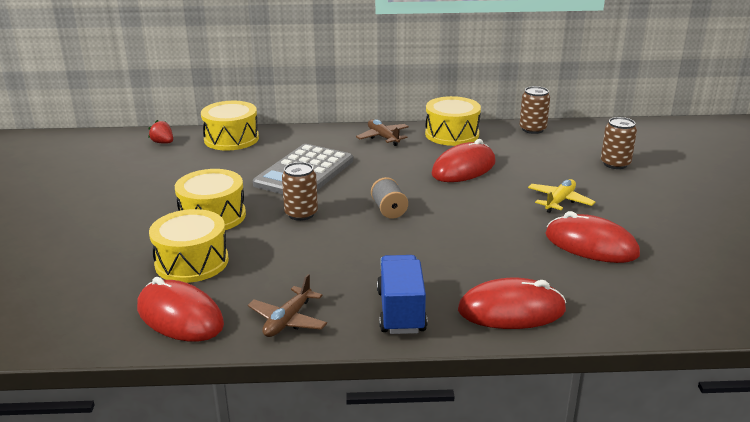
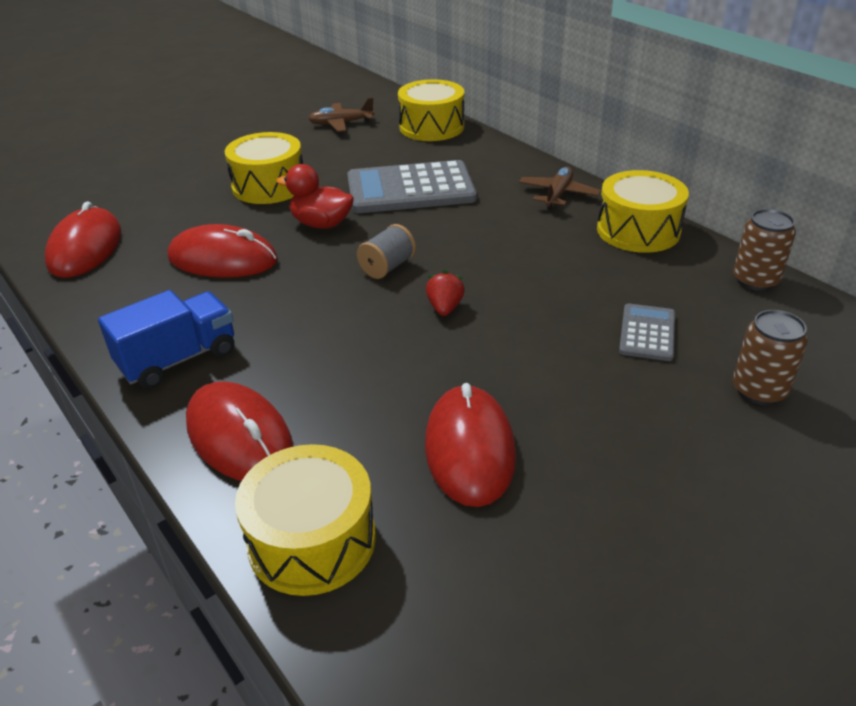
camera: 55 degrees right, 10 degrees up
(163, 143) = (379, 105): red strawberry -> red strawberry (445, 308)
(192, 262) = (178, 213): yellow drum -> yellow drum (312, 540)
(288, 320) = (115, 301): brown plane -> brown plane (341, 123)
(301, 214) = (321, 224): brown can -> red duck
(463, 168) = (556, 273): red mouse -> red mouse (223, 259)
(545, 168) = (647, 333): none -> grey calculator
(559, 201) = (564, 379): yellow plane -> none

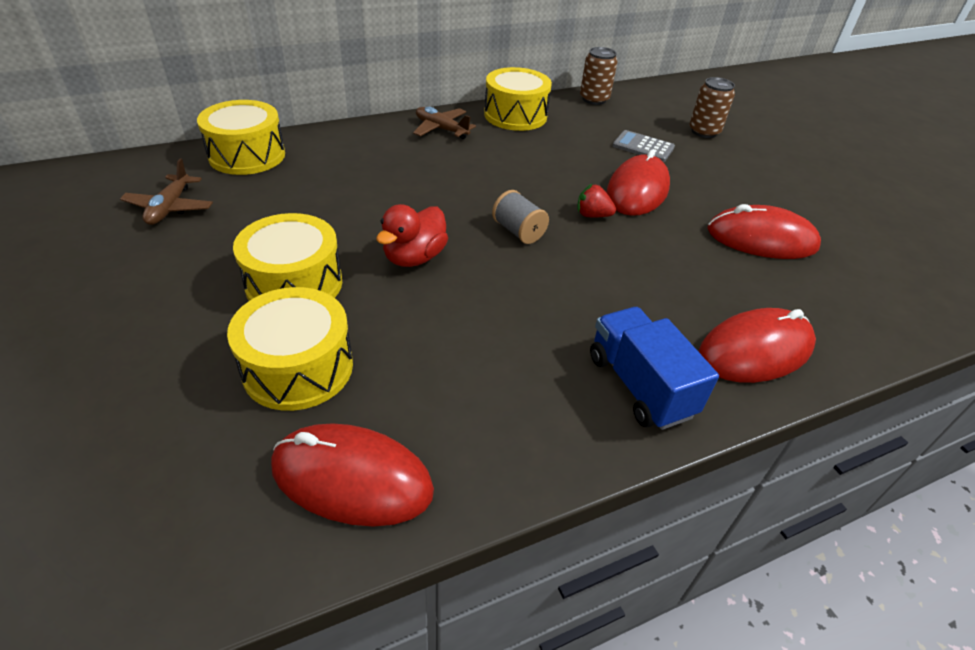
camera: 80 degrees left, 5 degrees up
(223, 259) = (452, 337): red mouse -> red mouse (637, 190)
(312, 540) = (861, 323): yellow drum -> yellow drum (298, 367)
(410, 189) = (378, 193): grey calculator -> none

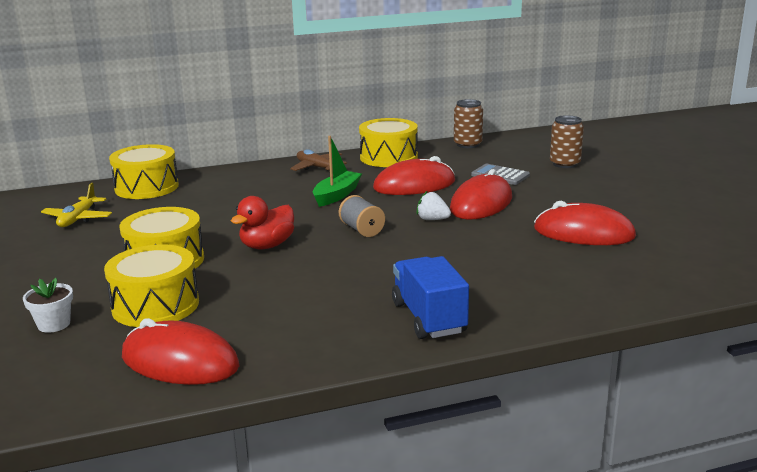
camera: 10 degrees right, 20 degrees down
(167, 407) = (54, 324): none -> white flower pot
(170, 208) = (78, 219): brown plane -> yellow plane
(474, 174) = (336, 195): none -> green boat
(592, 215) = (432, 219): red strawberry -> white strawberry
(755, 350) = (541, 299): red mouse -> red mouse (414, 185)

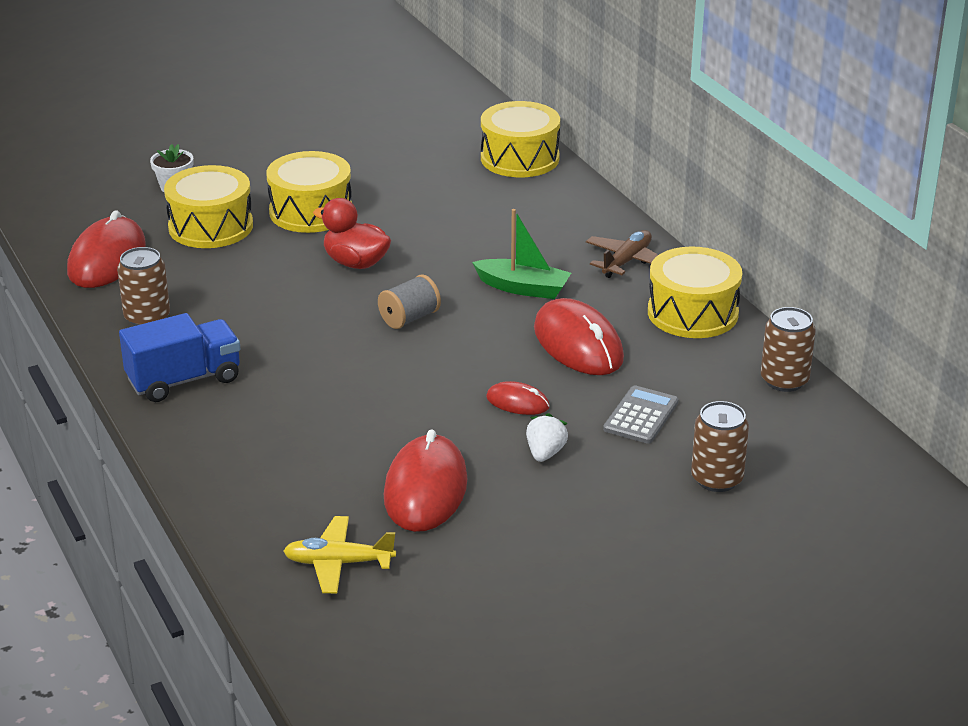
camera: 80 degrees right, 10 degrees up
(78, 219) = (414, 141): yellow plane -> yellow plane (338, 563)
(312, 337) = (147, 317): none -> brown can
(432, 219) = (452, 366): white strawberry -> white strawberry (545, 453)
(481, 203) = (517, 402): red mouse -> red mouse, size x0.51

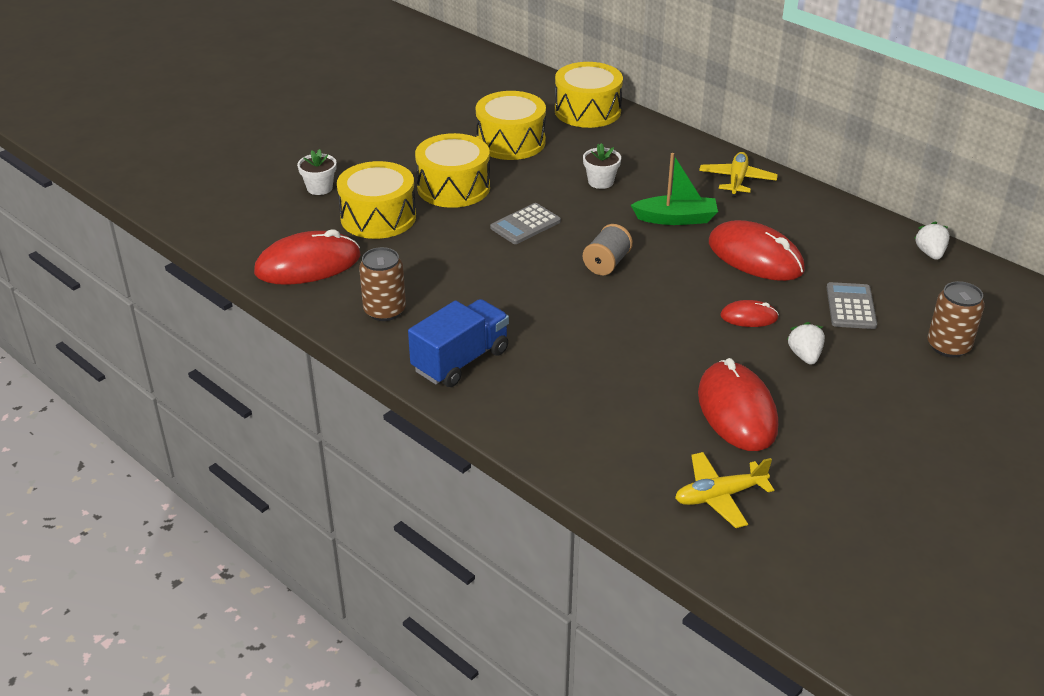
camera: 20 degrees left, 5 degrees up
(107, 259) = (308, 264): red mouse -> red mouse turned 75 degrees clockwise
(355, 263) = (525, 225): red duck -> grey calculator
(472, 235) = (600, 182): none -> white flower pot
(626, 261) = (737, 180): brown plane -> yellow plane
(692, 313) = (820, 212): yellow drum -> yellow drum (511, 142)
(784, 380) = (930, 253): brown can -> white strawberry

